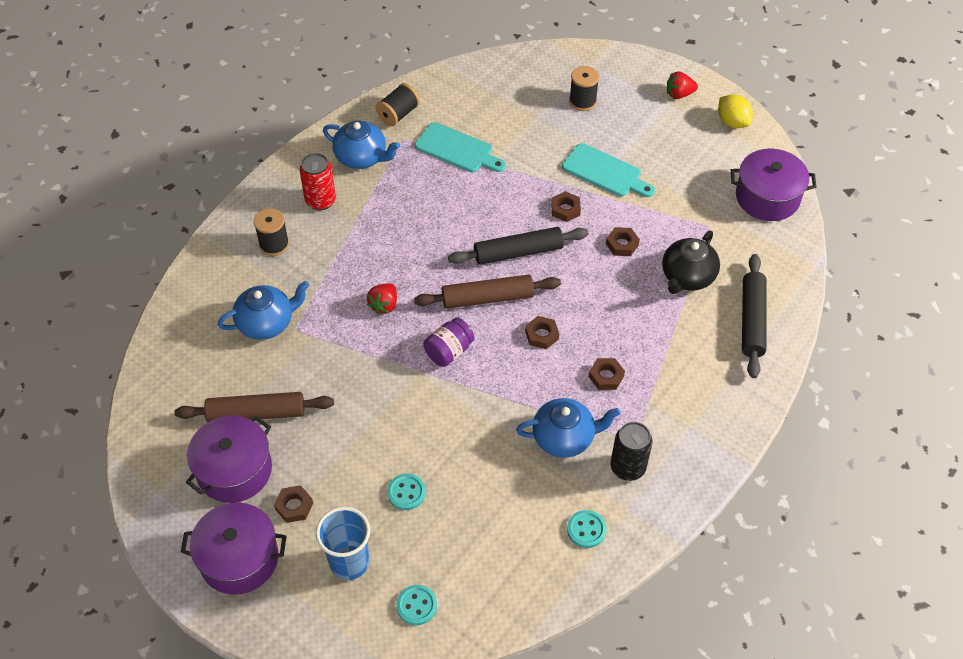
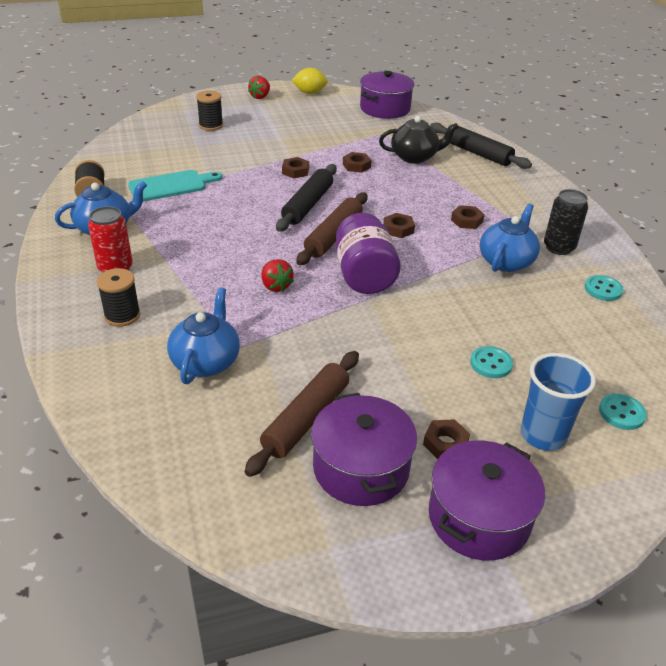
camera: 55 degrees left, 15 degrees down
(449, 351) = (364, 276): purple jar -> purple jar, size x1.61
(605, 172) = (285, 145): turquoise cutting board -> none
(687, 277) = (415, 157): black teapot -> black teapot turned 75 degrees counterclockwise

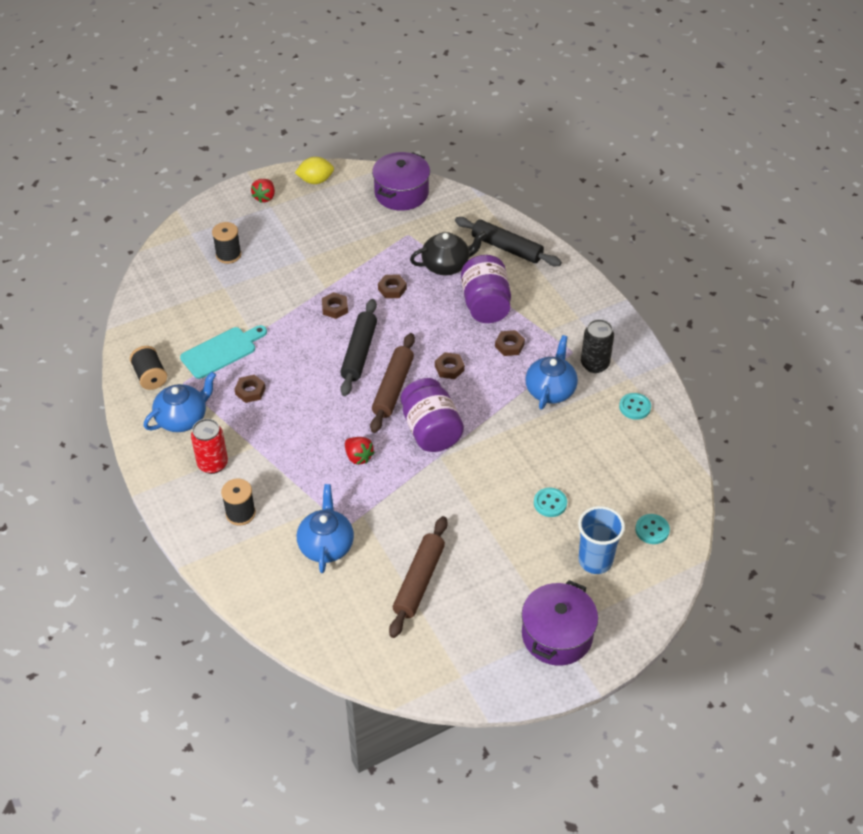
camera: 10 degrees left, 10 degrees up
(361, 468) = (468, 614): purple pot -> none
(445, 443) = (525, 582): brown nut -> brown nut (250, 391)
(448, 188) = (485, 304): none -> purple jar

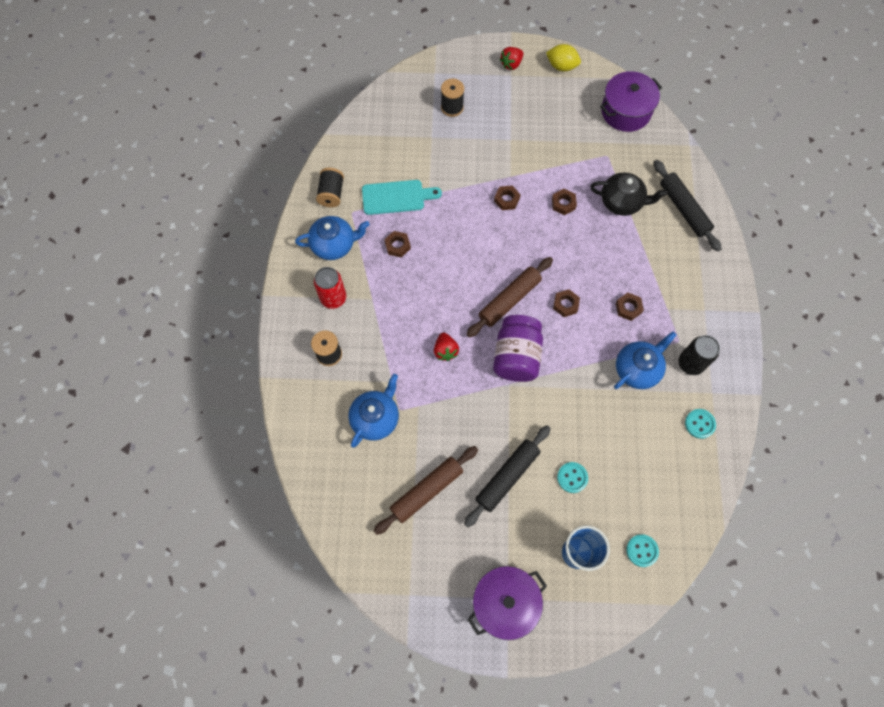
camera: 30 degrees right, 20 degrees up
(359, 352) = (502, 252): black rolling pin -> black rolling pin (507, 477)
(485, 304) = (632, 257): purple jar -> none

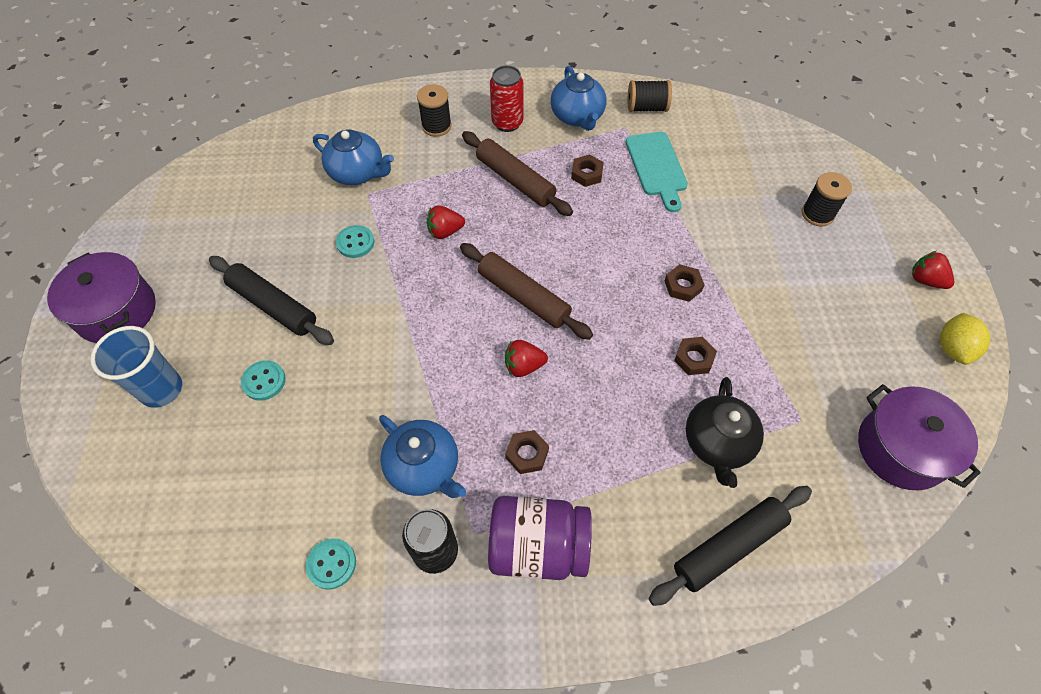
camera: 85 degrees right, 10 degrees down
(426, 491) = (265, 226): brown rolling pin -> brown rolling pin (515, 180)
(516, 356) = (440, 308): purple jar -> purple jar (538, 546)
(565, 304) = (523, 366): brown nut -> red strawberry
(642, 550) = (148, 473): turquoise button -> turquoise button (355, 242)

